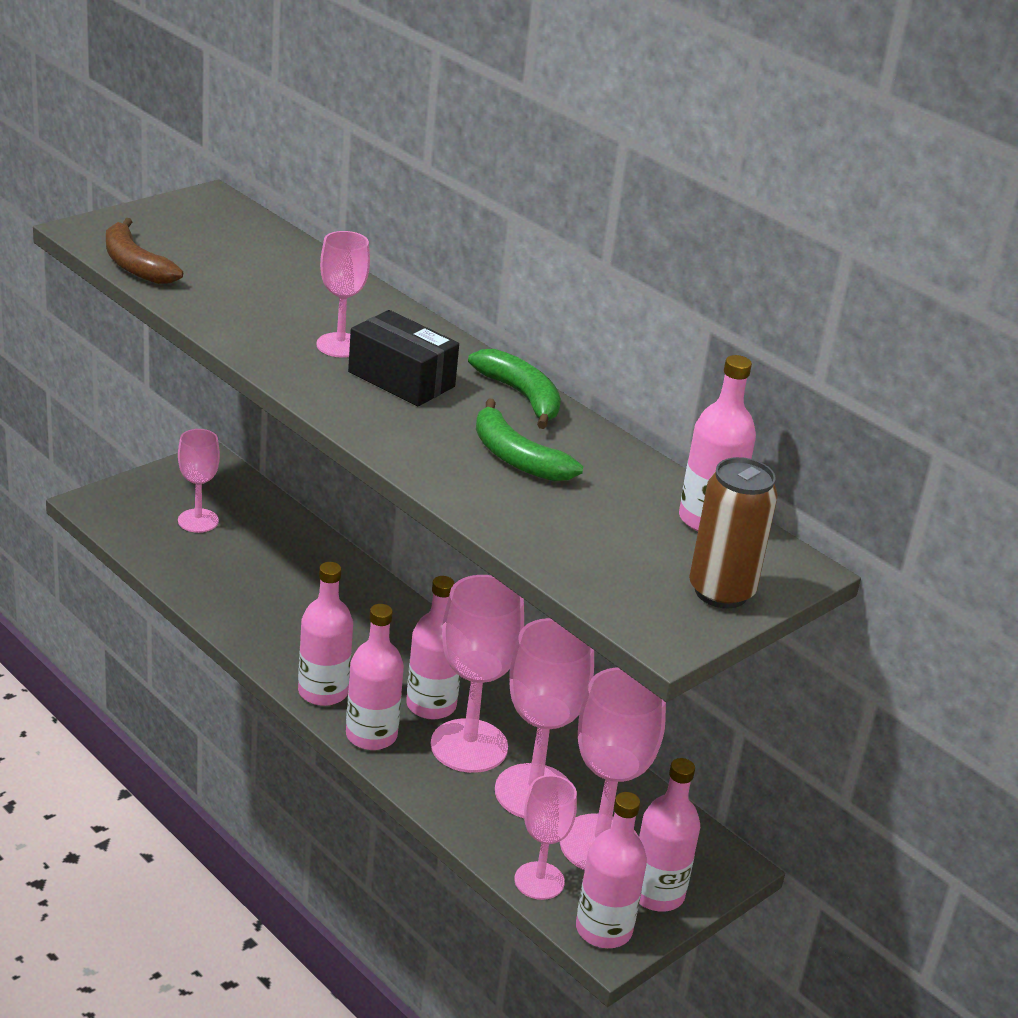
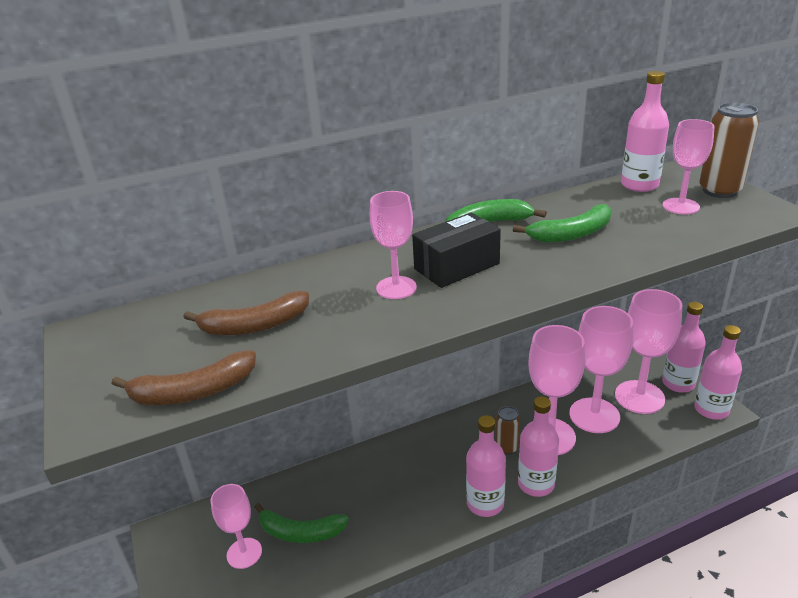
camera: 65 degrees left, 0 degrees up
(236, 553) = (300, 532): none -> green banana
(244, 277) = (254, 326): none -> brown banana
(431, 705) = (506, 447): pink bottle -> brown can
(539, 881) = (674, 428): pink goblet -> pink goblet (680, 206)

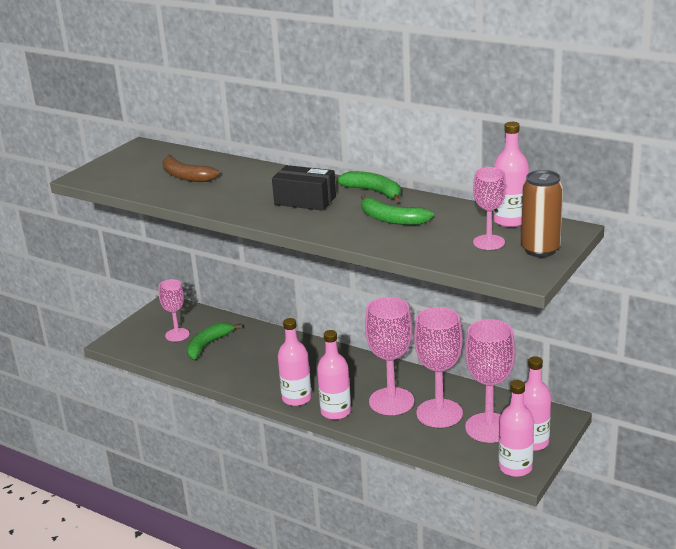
camera: 55 degrees right, 5 degrees down
(192, 392) = (121, 186): brown banana -> none
(300, 532) = (208, 345): green banana -> green banana turned 60 degrees clockwise
(396, 288) = (261, 194): pink goblet -> none
(506, 447) = (359, 388): brown can -> none

